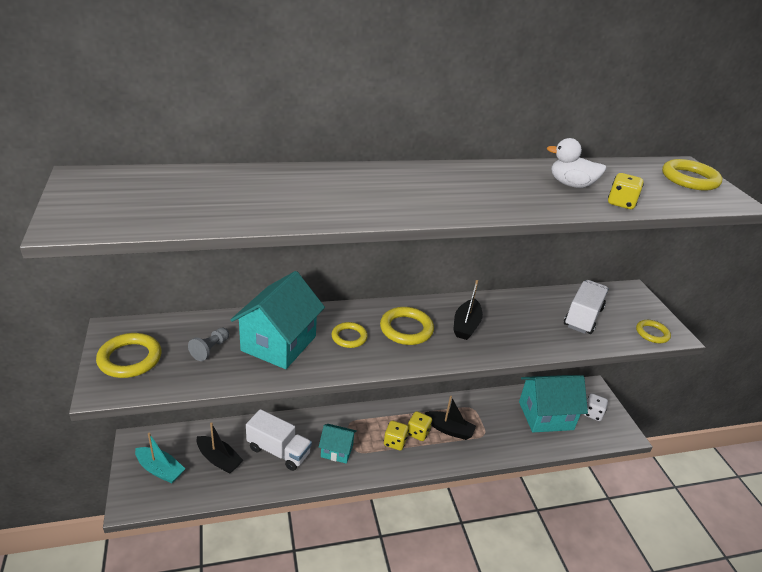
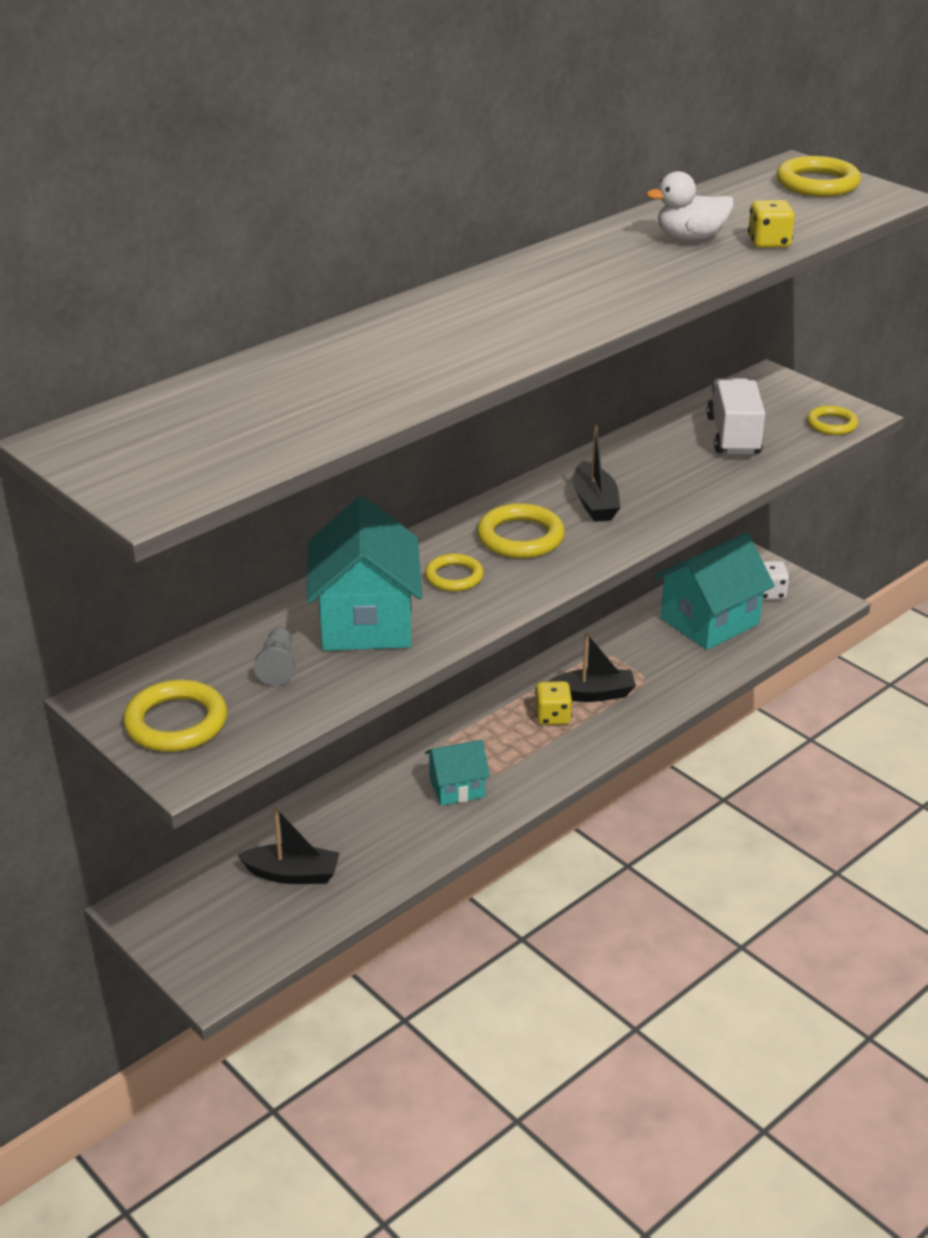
camera: 25 degrees left, 0 degrees up
(160, 470) = (215, 926): turquoise boat -> none
(278, 451) = (372, 825): white truck -> none
(395, 442) = (530, 742): yellow dice -> none

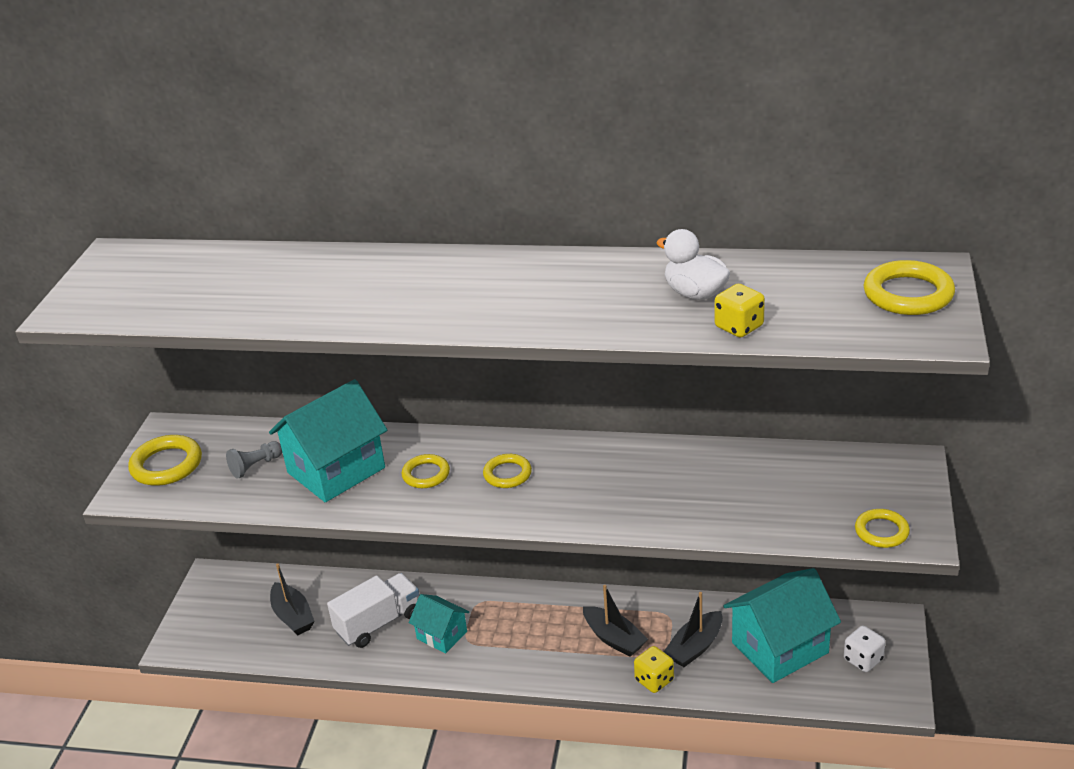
camera: 55 degrees right, 0 degrees up
(520, 537) = (507, 474): yellow ring -> yellow ring, size x0.65
(552, 717) = (565, 634): yellow dice -> yellow dice (654, 680)
(594, 503) = (594, 480): black boat -> black boat (695, 647)
(709, 621) = (780, 648): turquoise house -> turquoise house turned 45 degrees counterclockwise
(733, 436) = (785, 492): white truck -> white truck (378, 623)

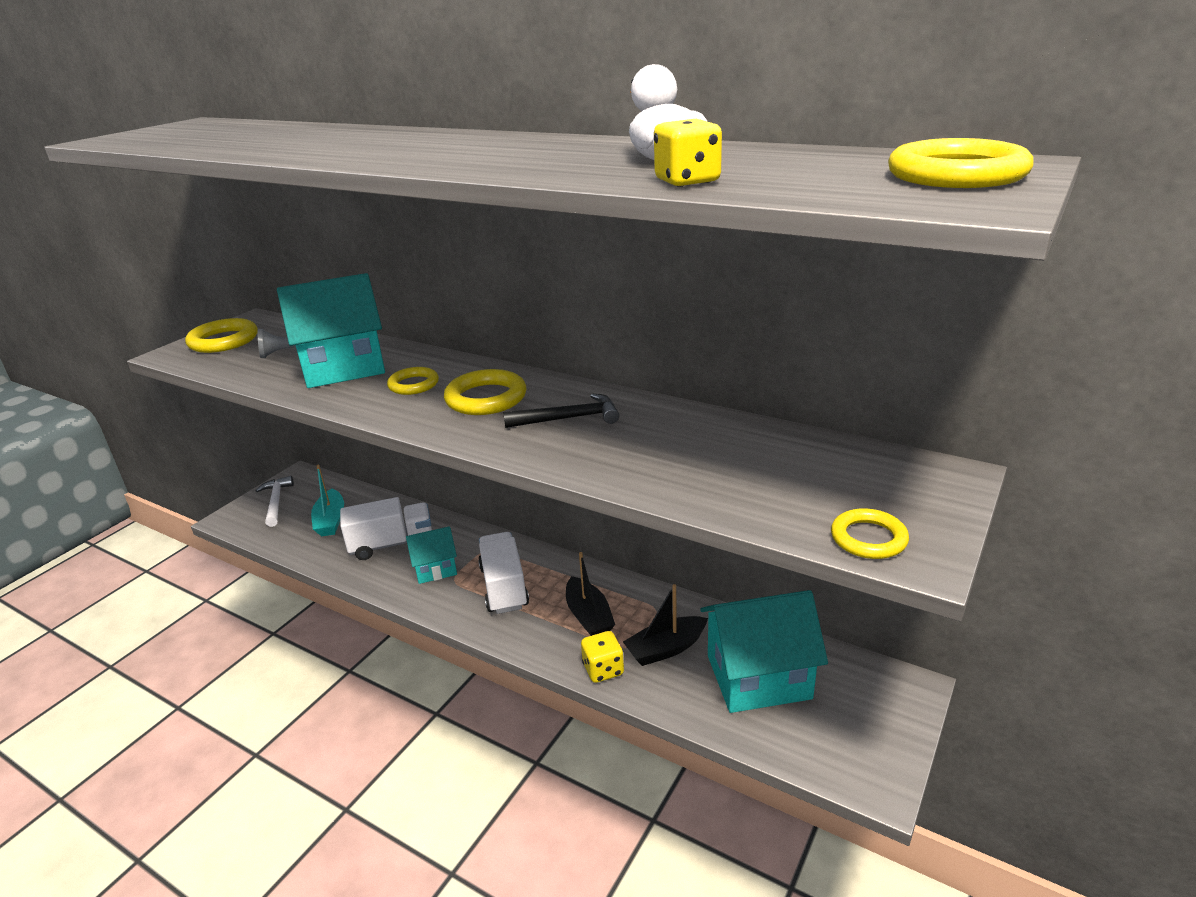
camera: 20 degrees right, 5 degrees down
(213, 612) = (276, 501): none -> white hammer
(293, 616) = (330, 520): black boat -> turquoise boat
(442, 635) = (435, 569): turquoise house -> turquoise house turned 75 degrees counterclockwise
(507, 474) = (486, 398): yellow ring -> yellow ring, size x1.54
(520, 634) = (504, 587): none -> white truck
(598, 478) = (569, 418): none -> black hammer
(863, 659) = (851, 719): white dice -> none

